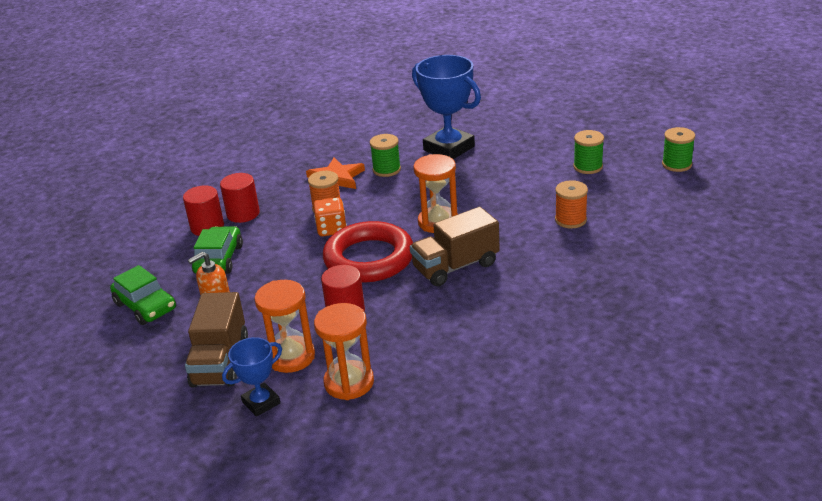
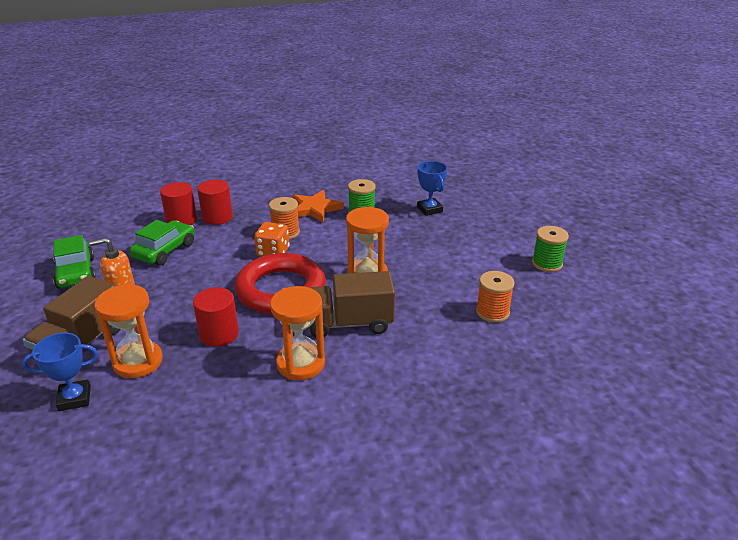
camera: 20 degrees right, 0 degrees up
(349, 382) = (161, 408): orange hourglass -> orange hourglass (301, 364)
(449, 148) = (429, 209): blue trophy -> blue trophy, size x0.54
(676, 164) = (641, 288): green spool -> none

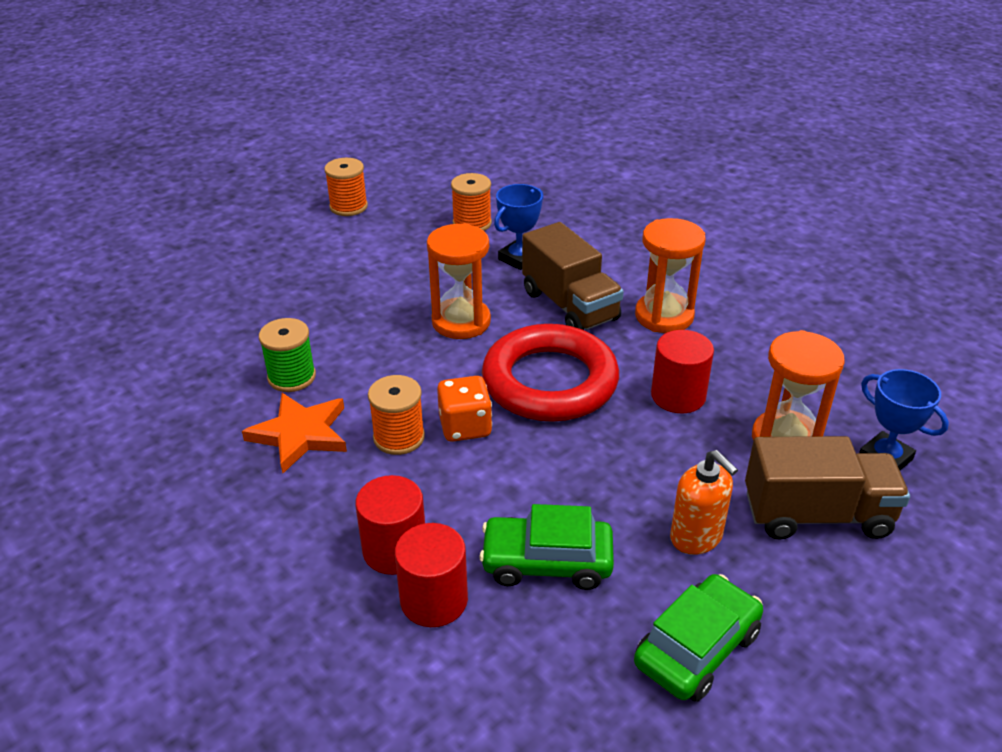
camera: 115 degrees left, 5 degrees up
(429, 209) = (247, 315): blue trophy -> blue trophy (519, 259)
(547, 263) = (348, 207): green spool -> orange spool

